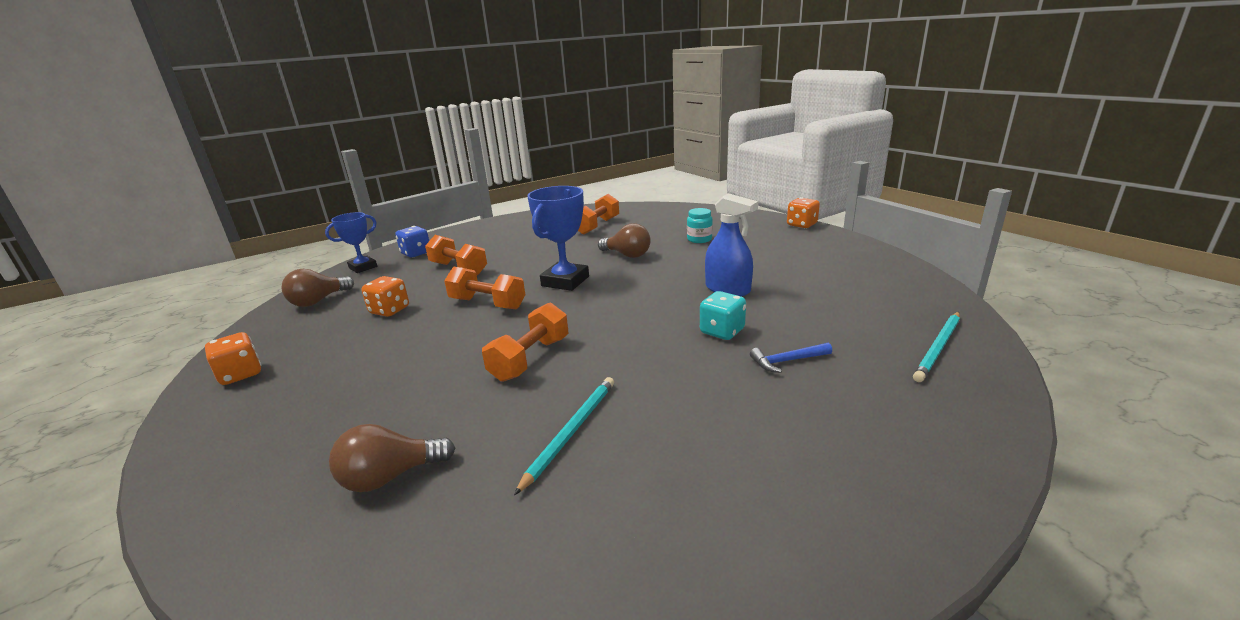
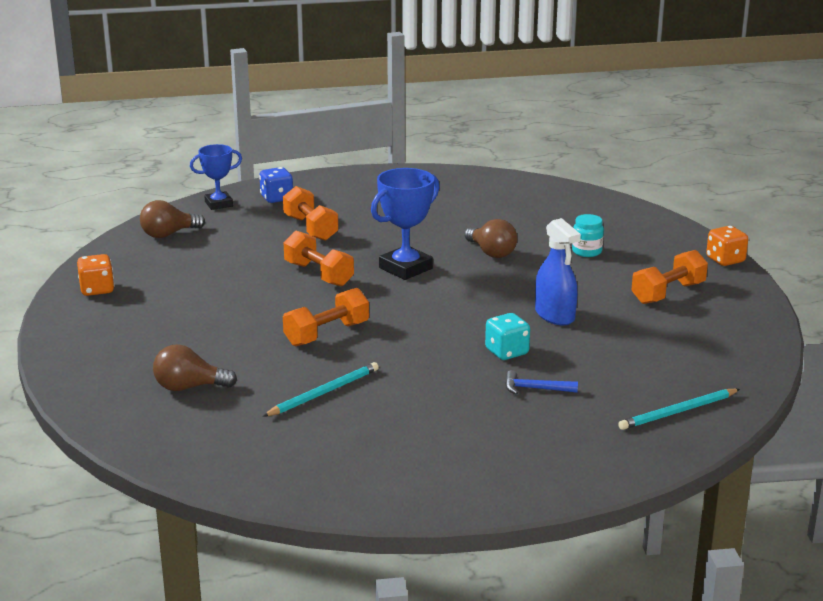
camera: 20 degrees right, 0 degrees up
(389, 310) = (229, 260): orange dice -> none
(597, 226) = (490, 206): orange dumbbell -> orange dumbbell (668, 293)

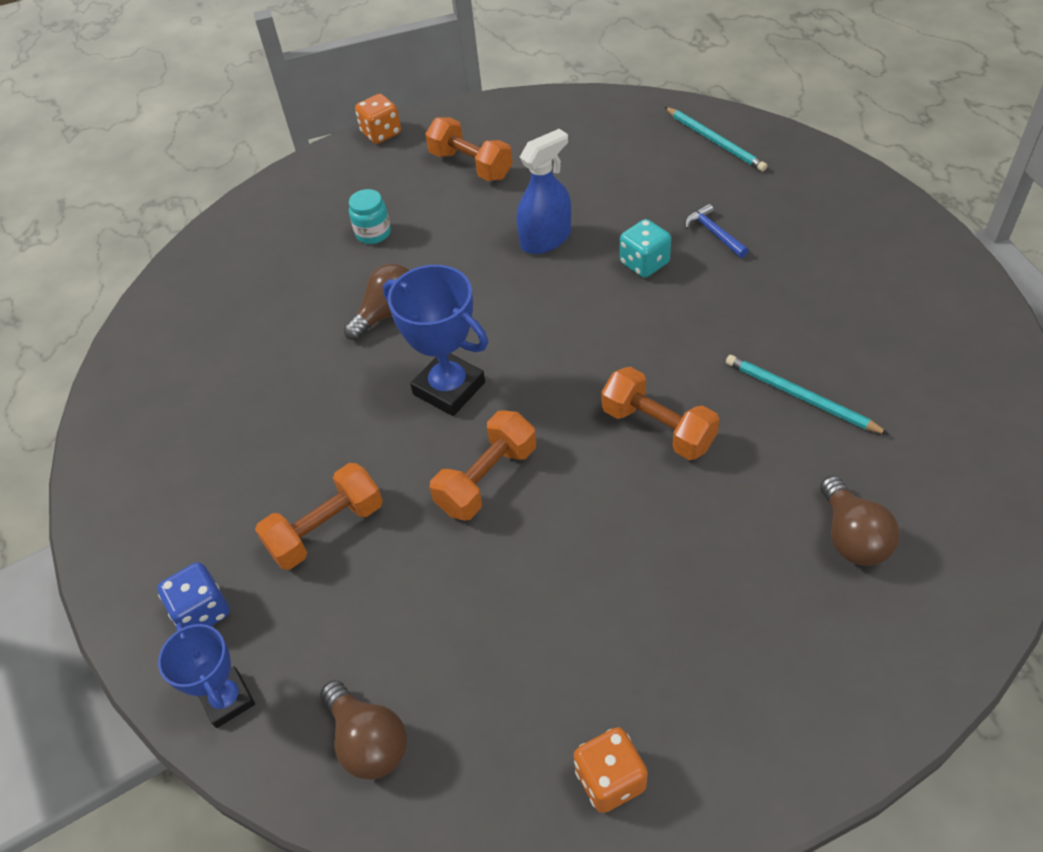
camera: 95 degrees left, 25 degrees up
(535, 389) = (714, 233): blue hammer -> blue hammer turned 150 degrees clockwise

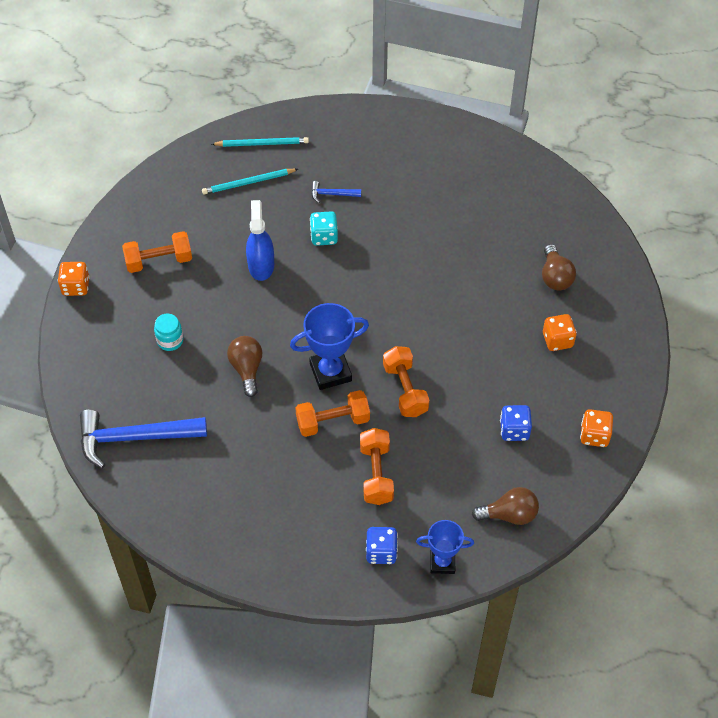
camera: 60 degrees left, 5 degrees up
(221, 282) = (134, 438): none -> blue hammer
(526, 654) = (514, 430): none -> blue dice
(658, 428) = (436, 303): orange dumbbell -> orange dumbbell (333, 421)
(741, 611) = (557, 340): none -> orange dice
(800, 396) = (468, 239): turquoise pencil -> turquoise pencil (248, 183)
(852, 537) = (555, 277): brown light bulb -> brown light bulb turned 60 degrees clockwise

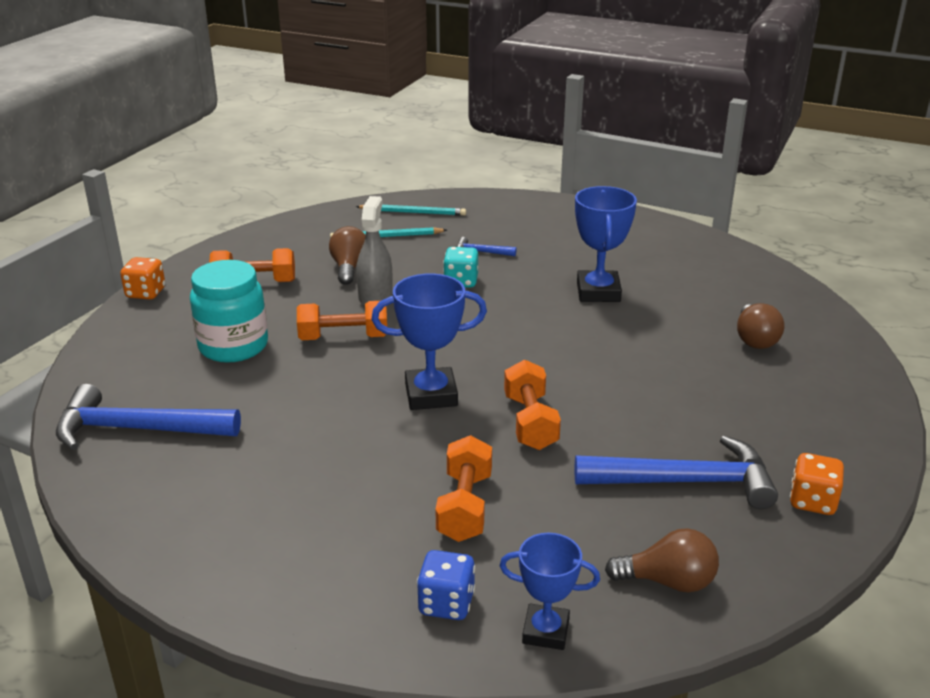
camera: 10 degrees right, 25 degrees down
(170, 341) = (233, 346): turquoise jar -> turquoise jar, size x1.97
(247, 369) = (320, 381): brown light bulb -> brown light bulb (349, 268)
(261, 265) = (375, 297): blue spray bottle -> grey spray bottle
(333, 421) = (418, 443): orange dumbbell -> orange dumbbell (343, 337)
(433, 235) = (598, 292): none -> blue trophy
(514, 430) = (686, 482): blue dice -> blue hammer
(557, 340) = (756, 396): orange dice -> none

